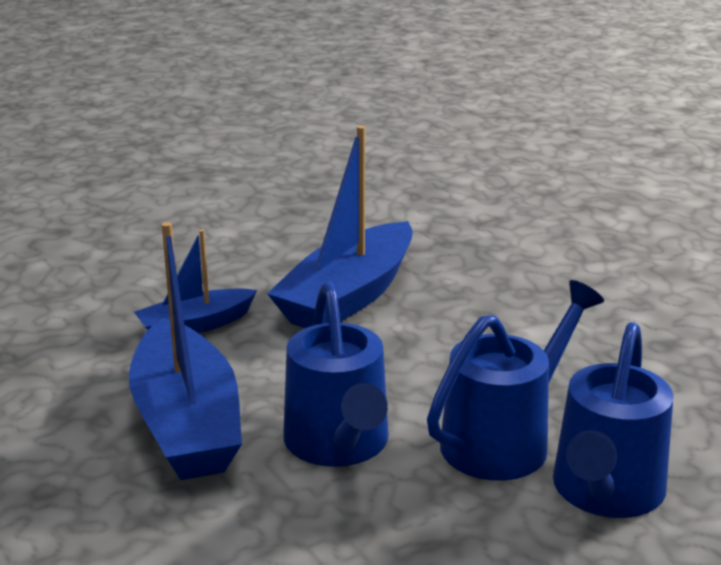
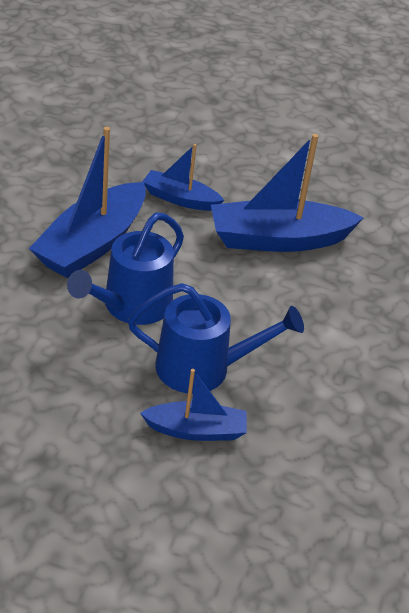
camera: 45 degrees right, 15 degrees up
(605, 492) = (196, 430): blue watering can -> blue boat

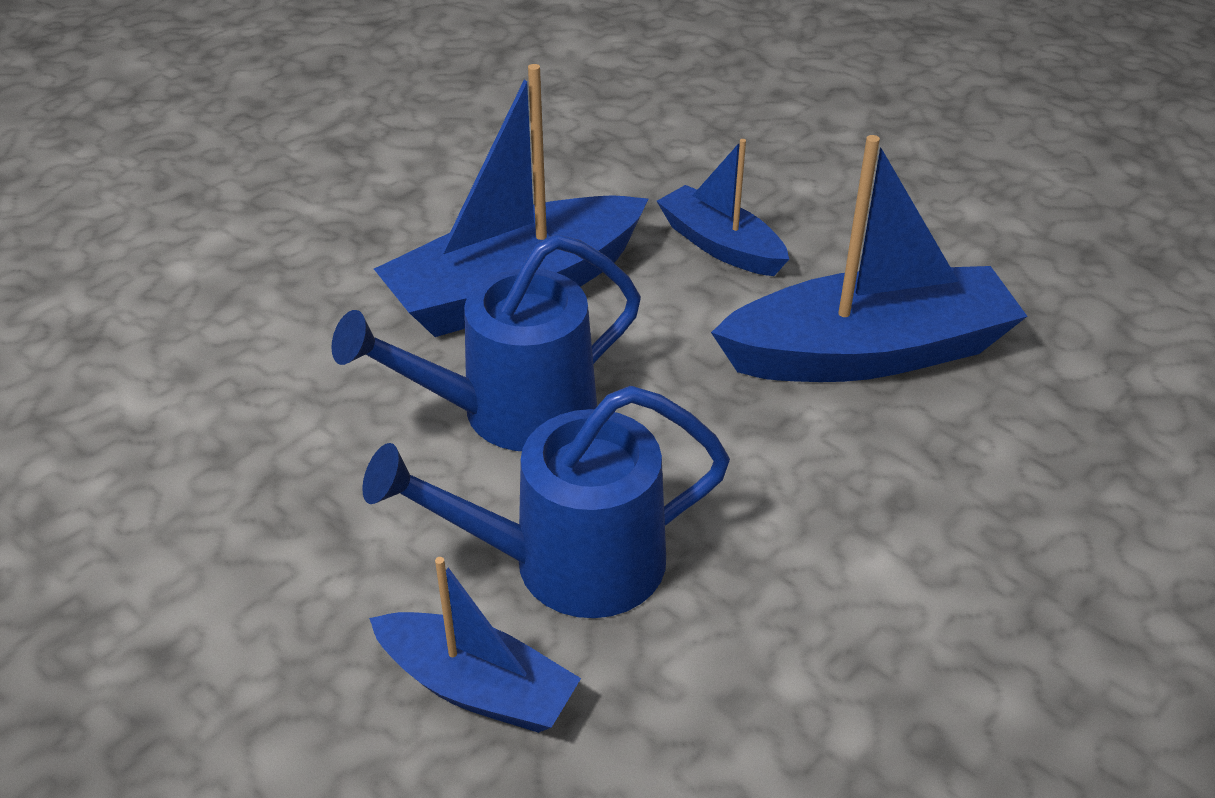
camera: 30 degrees right, 0 degrees up
(202, 368) = (569, 563): blue watering can -> blue watering can turned 135 degrees clockwise
(278, 239) = (868, 353): blue boat -> blue boat turned 150 degrees clockwise

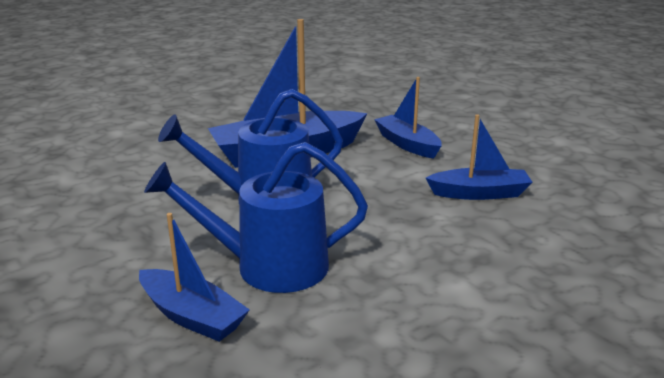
camera: 10 degrees right, 15 degrees down
(868, 353) = (479, 193): blue boat -> blue boat, size x0.57

